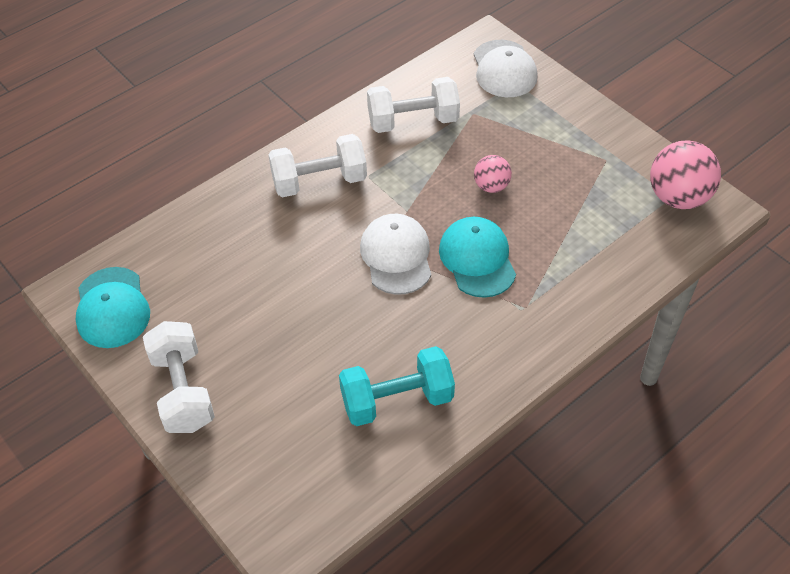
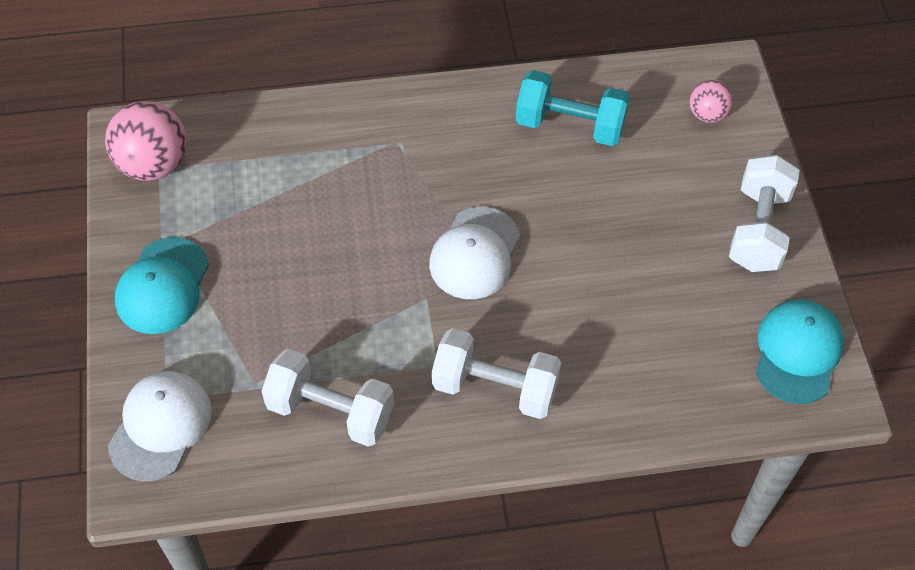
camera: 150 degrees left, 5 degrees up
(477, 259) = (400, 208): turquoise cap -> turquoise cap (163, 286)
(491, 186) = (318, 277): pink ball -> pink ball (707, 114)

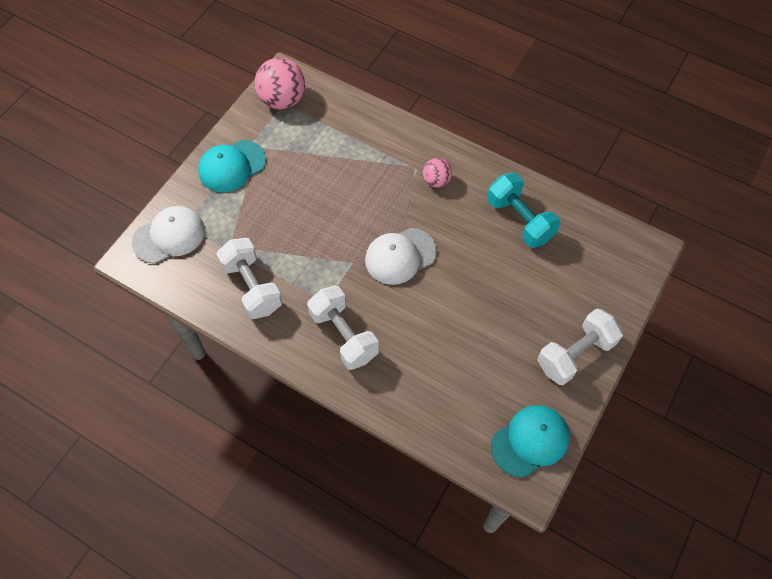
camera: 40 degrees right, 5 degrees up
(707, 114) = (609, 267): pink ball -> pink ball (436, 181)

